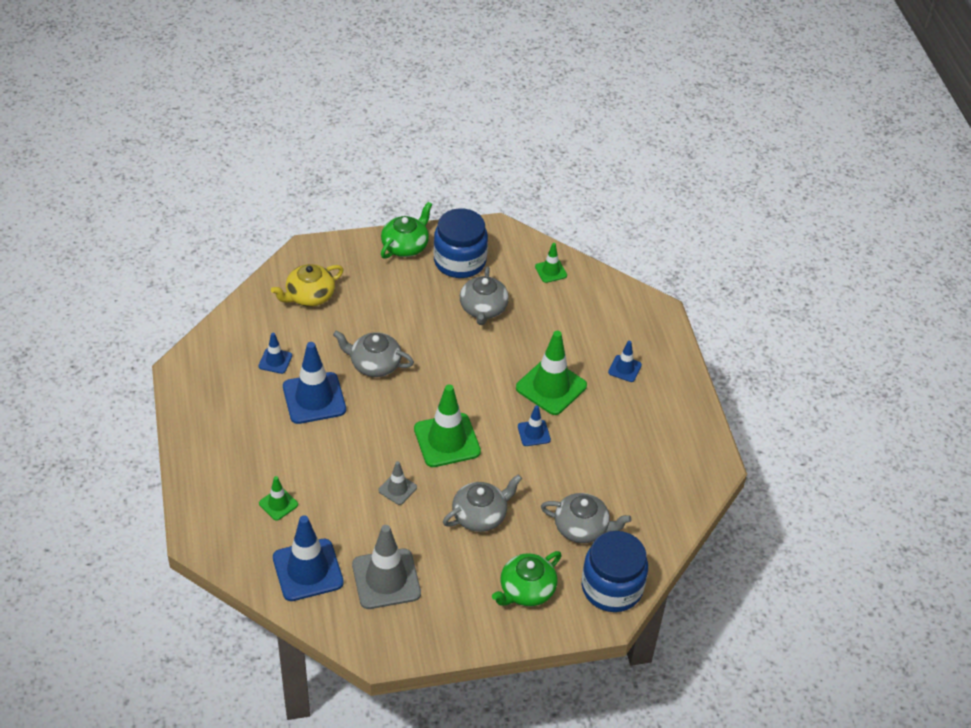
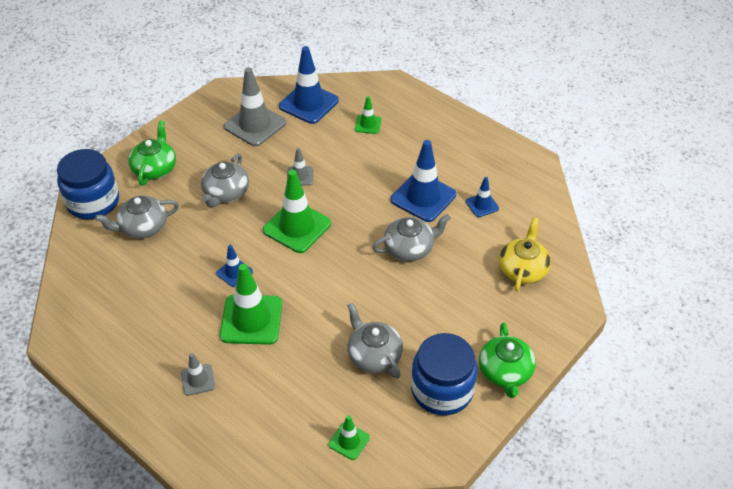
camera: 145 degrees right, 0 degrees up
(624, 368) = (198, 380): blue traffic cone -> grey traffic cone

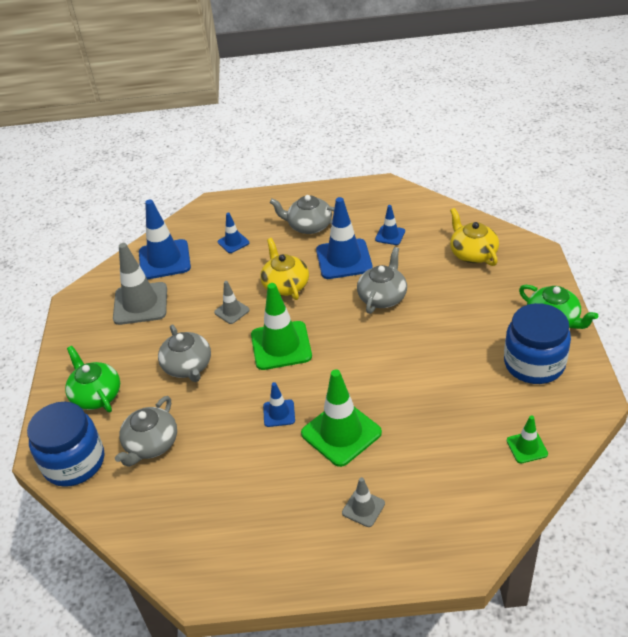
camera: 40 degrees left, 5 degrees down
(358, 185) = (285, 285): none -> yellow teapot
(368, 124) = (233, 242): green traffic cone -> blue traffic cone
(374, 355) = (460, 381): grey teapot -> grey teapot (309, 226)

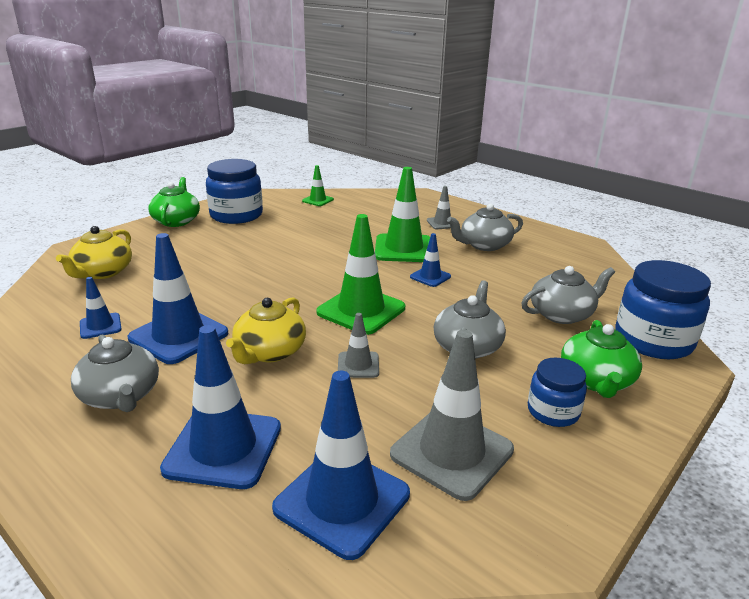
camera: 140 degrees left, 15 degrees down
(108, 356) = (553, 411): none -> blue jar
(233, 242) = (223, 448): blue traffic cone -> blue traffic cone, size x1.96
(382, 297) = (223, 290): grey teapot -> grey teapot (484, 245)

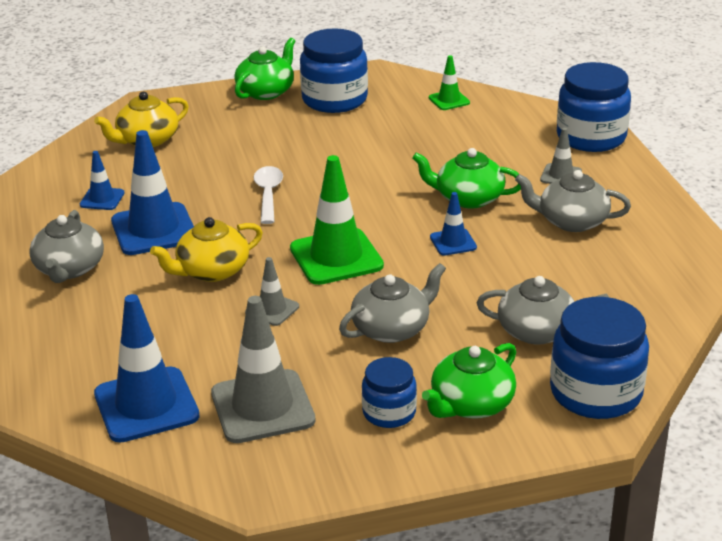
camera: 35 degrees right, 5 degrees up
(223, 448) = (104, 337): blue traffic cone -> none
(254, 283) = (268, 194): none -> white spoon
(403, 249) = (468, 198): green traffic cone -> green teapot
(430, 201) = (591, 137): none -> blue jar

